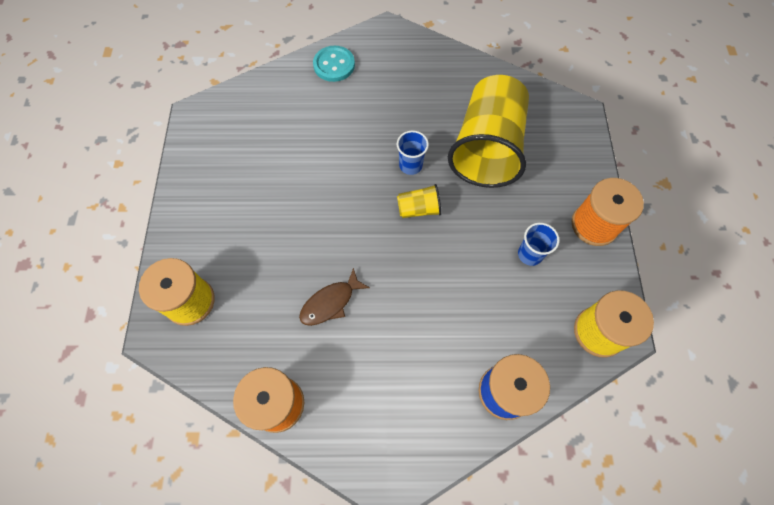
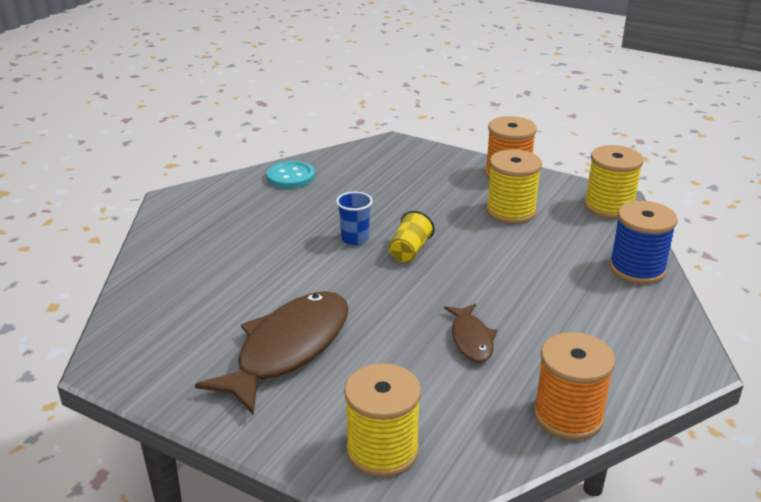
camera: 60 degrees left, 35 degrees down
(258, 197) = (288, 349): none -> brown fish
(334, 65) = (173, 243): turquoise button -> turquoise button (290, 177)
(486, 148) = (380, 194): yellow cup -> none
(530, 254) = (511, 211): blue cup -> yellow spool

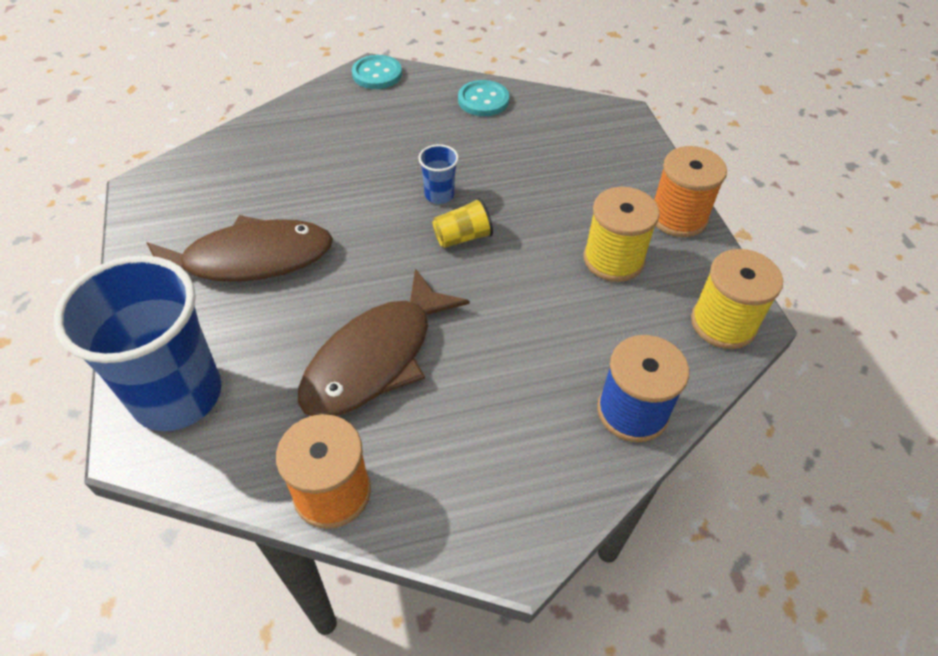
camera: 45 degrees right, 20 degrees up
(182, 199) = (377, 74): none -> turquoise button
(382, 450) = (177, 395): yellow spool -> blue cup
(471, 339) = (376, 358): brown fish -> brown fish, size x1.99

